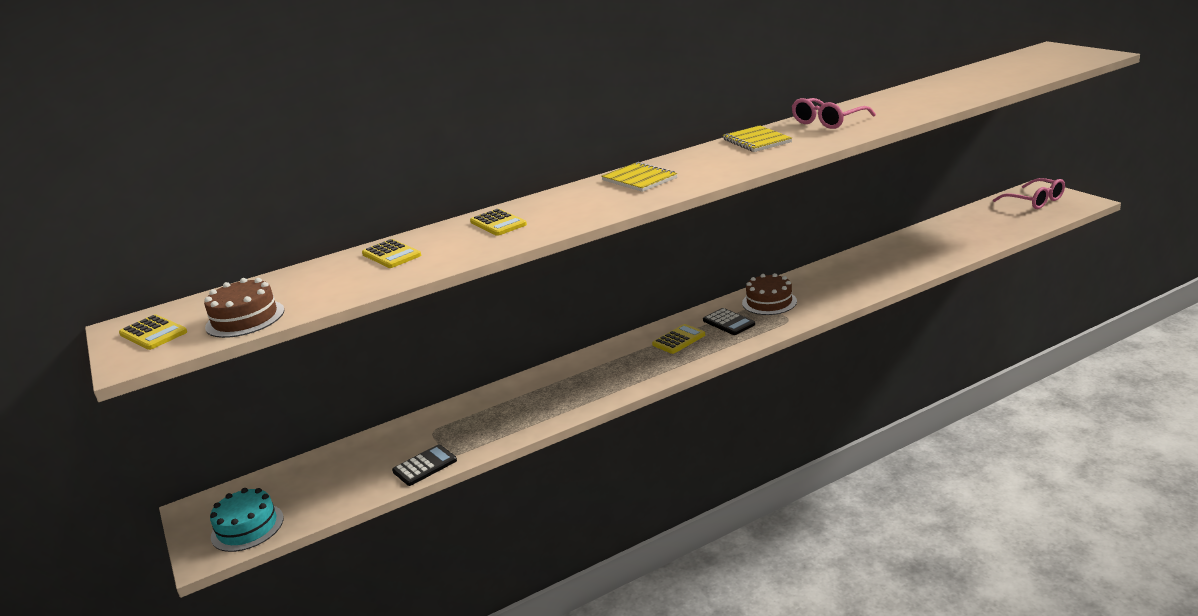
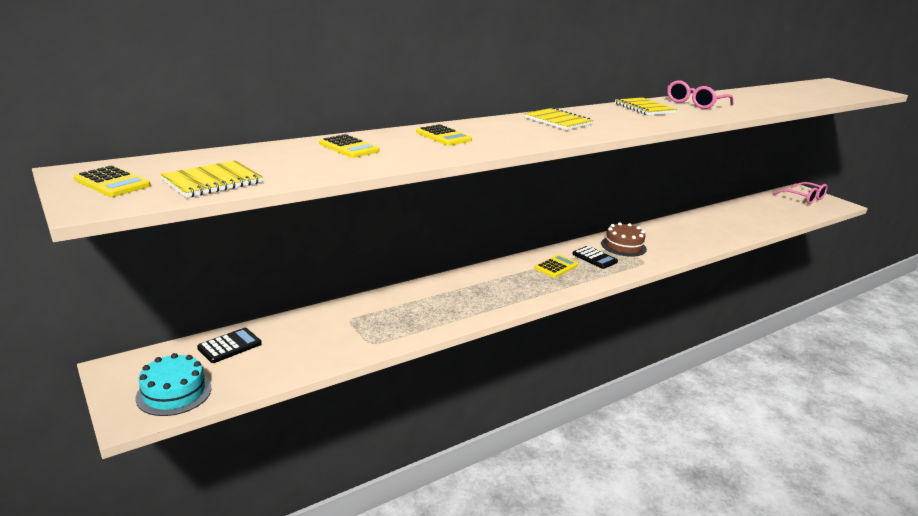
camera: 10 degrees left, 0 degrees up
(245, 318) = (212, 182): brown cake -> yellow notebook
(425, 466) = (348, 351): black calculator -> black calculator (229, 346)

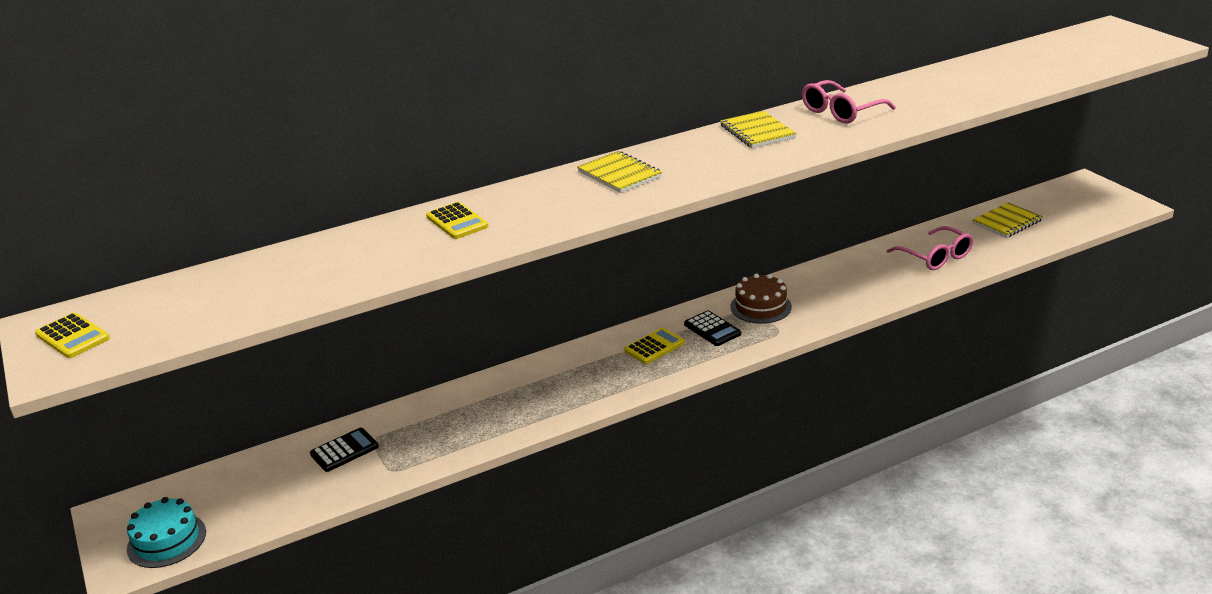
camera: 10 degrees right, 5 degrees up
(212, 182) = (173, 326): yellow notebook -> yellow notebook (1007, 222)
(229, 346) = (232, 480): black calculator -> black calculator (344, 450)
(349, 147) = (336, 254): yellow calculator -> none
(803, 198) = (1078, 199): pink glasses -> pink glasses (935, 257)

